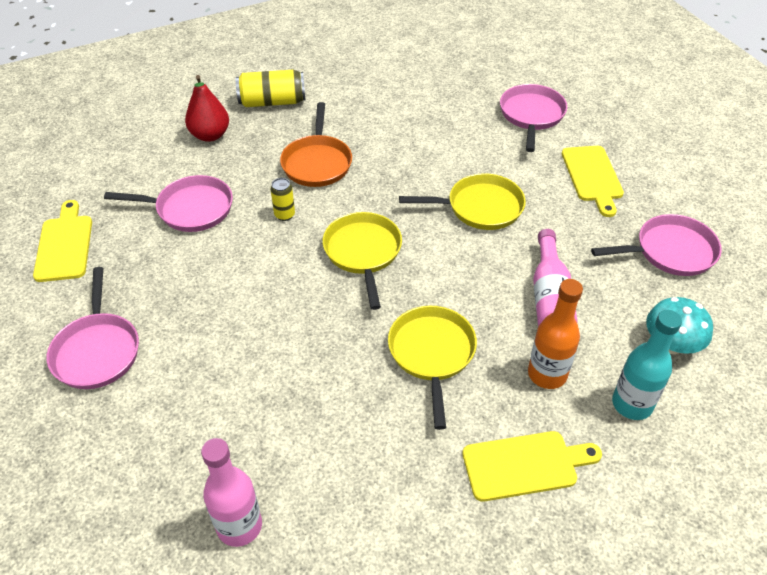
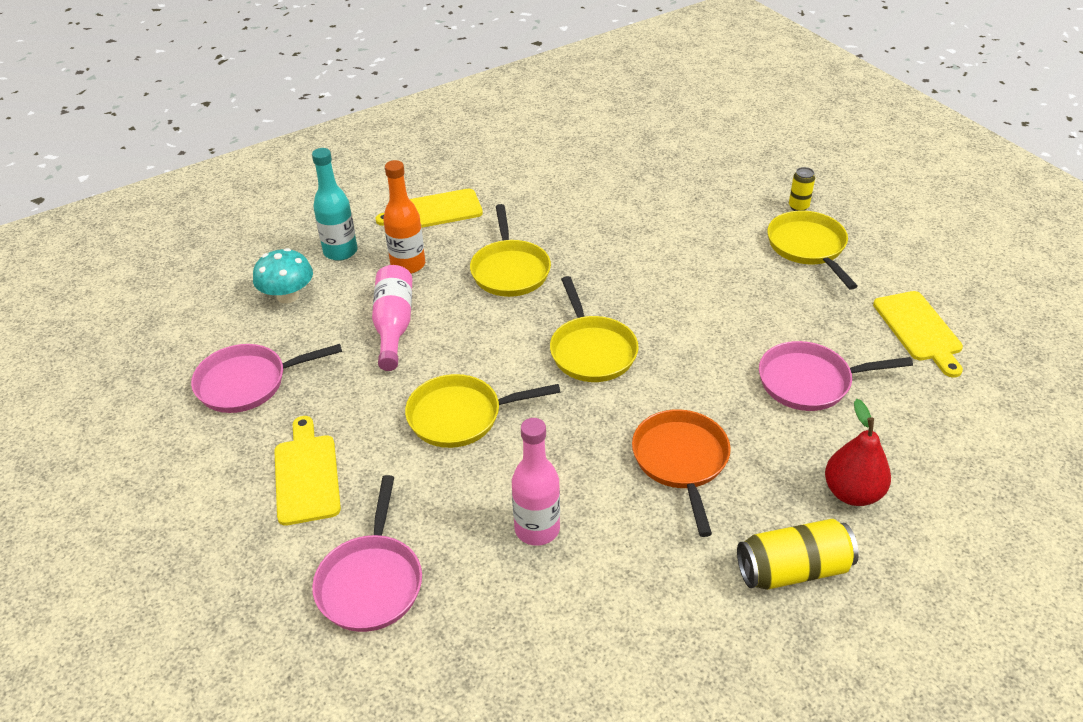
camera: 175 degrees right, 5 degrees down
(97, 350) = (808, 248): pink pan -> yellow pan
(239, 526) = (634, 168): pink bottle -> pink bottle (537, 529)
(284, 215) = (694, 385): yellow can -> yellow can (798, 207)

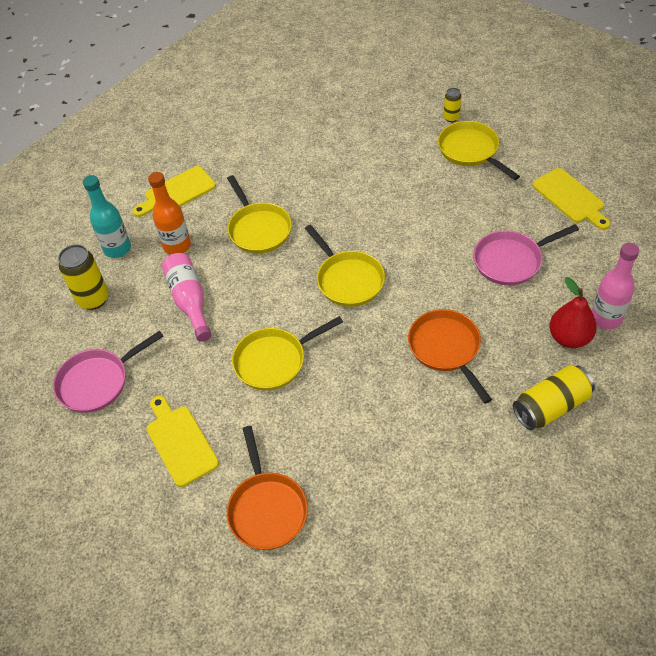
camera: 15 degrees left, 10 degrees up
(288, 296) = (93, 299): turquoise mushroom -> yellow can
(371, 581) = (267, 508): pink pan -> orange pan
(537, 529) = (367, 431): pink bottle -> pink bottle (606, 318)

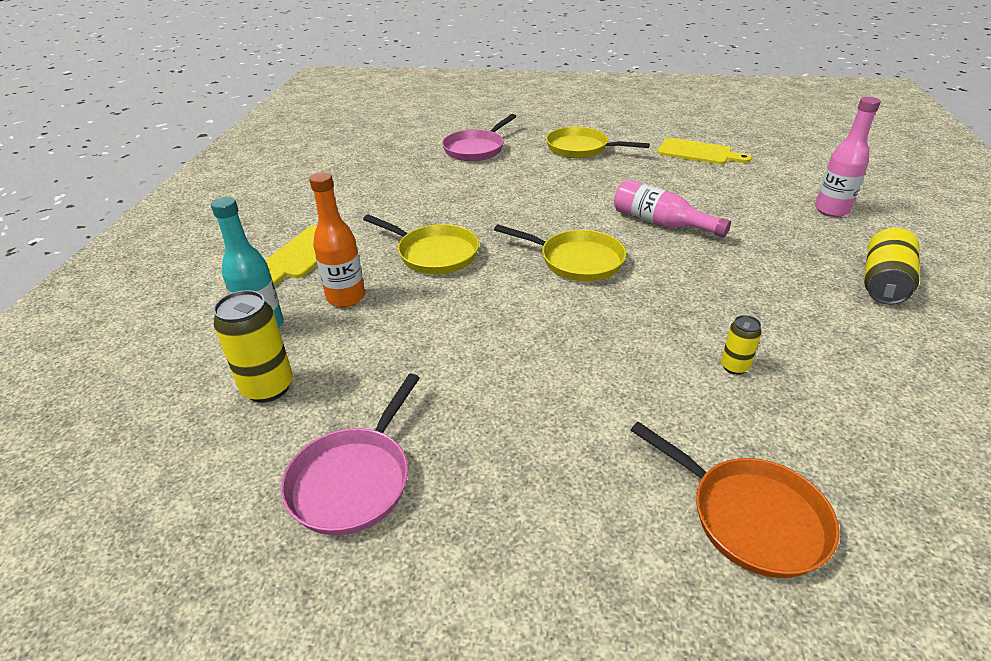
camera: 35 degrees left, 15 degrees down
(180, 442) = (549, 497): yellow cutting board -> none
(189, 301) = (411, 340): pink bottle -> pink bottle (661, 223)
(274, 360) = (577, 355): yellow pan -> none
(446, 349) = (738, 277): orange pan -> none
(451, 118) = (539, 135): yellow can -> yellow can (734, 367)
(511, 260) = (707, 200): pink pan -> pink pan (476, 149)
(569, 338) = (824, 232): red pear -> none

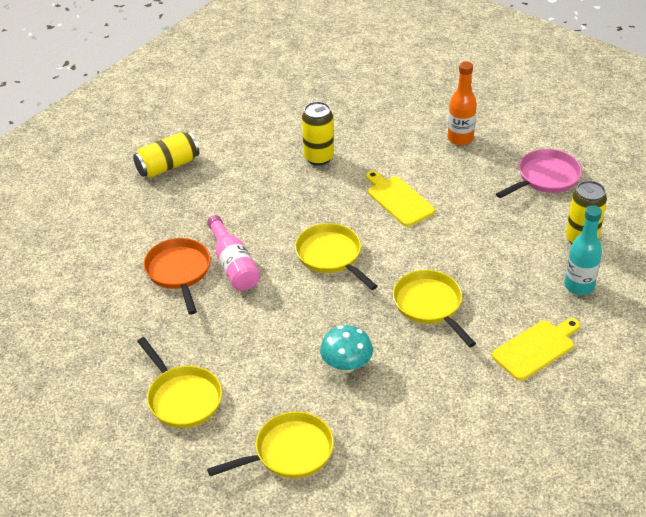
camera: 150 degrees left, 5 degrees up
(346, 297) = (514, 288): orange bottle -> orange bottle (460, 138)
(476, 149) = (289, 452): pink pan -> yellow pan
(477, 195) = (346, 365): none -> turquoise mushroom
(698, 152) = (86, 337): yellow cutting board -> yellow cutting board (398, 200)
(734, 367) = (318, 158): yellow can -> yellow can, size x1.82
(749, 517) = (386, 110): orange pan -> orange pan (179, 272)
(831, 210) = (98, 225): pink bottle -> none

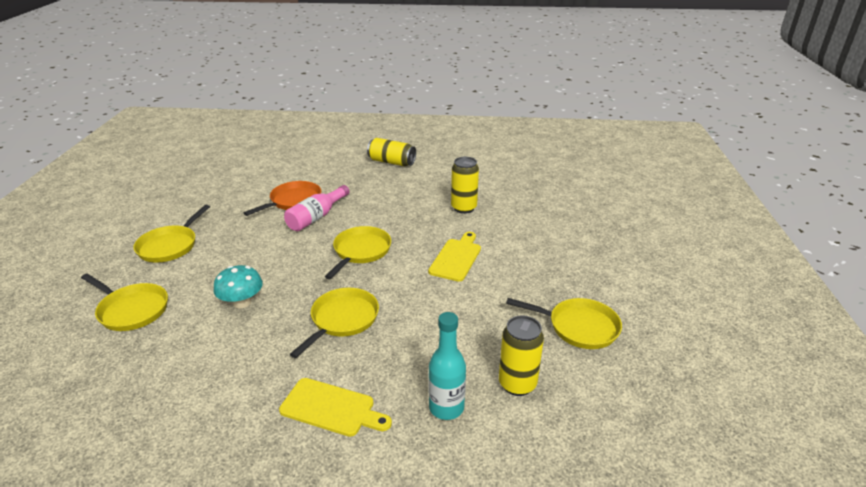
camera: 55 degrees right, 10 degrees down
(460, 138) = (568, 260): orange bottle -> none
(545, 178) = (578, 327): pink pan -> yellow pan

